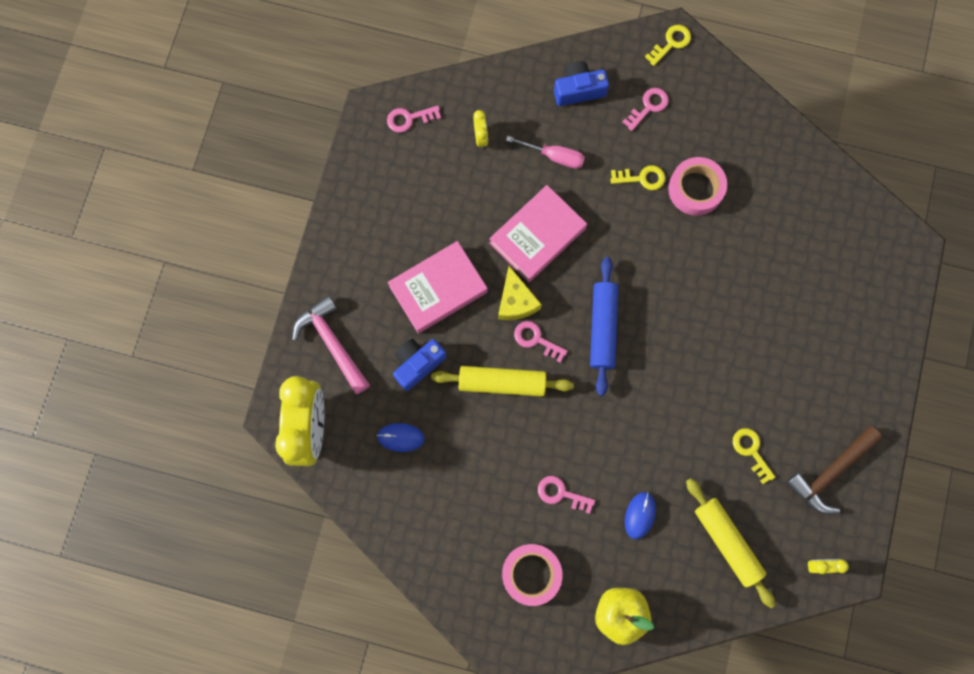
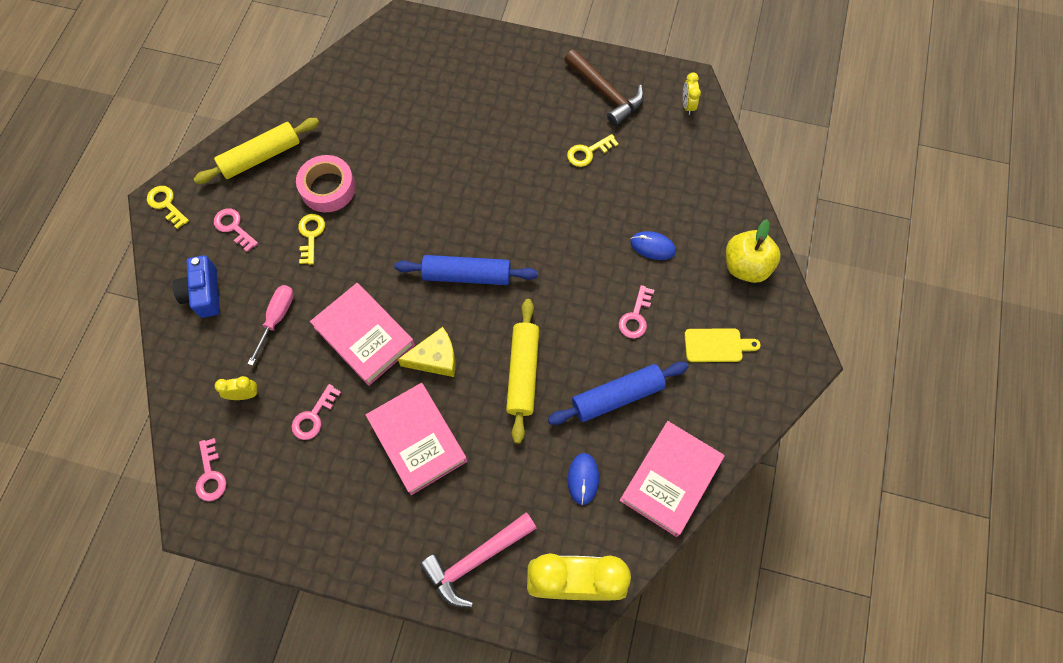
camera: 90 degrees left, 10 degrees down
(398, 518) = (670, 479): none -> pink book
(418, 364) = (501, 461): blue camera -> none
(478, 472) = (617, 396): none -> blue rolling pin
(531, 574) = (716, 345): pink tape -> yellow cutting board
(536, 339) = (477, 339): pink key -> pink key (313, 417)
(727, 542) = (672, 175): yellow rolling pin -> yellow rolling pin (261, 157)

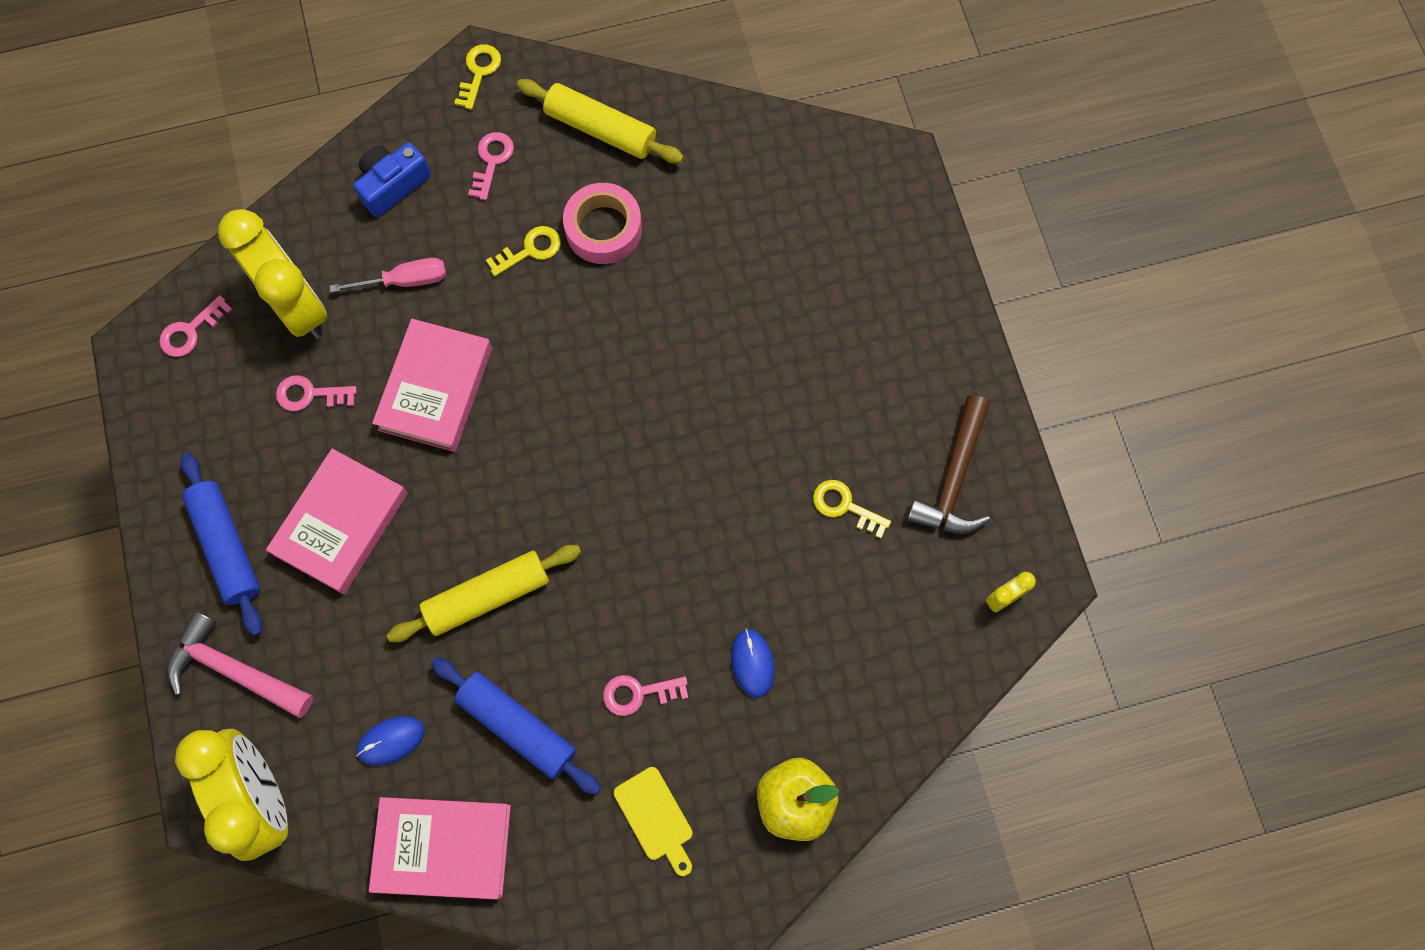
camera: 60 degrees right, 5 degrees up
(244, 395) = (297, 306): yellow clock -> yellow clock, size x2.48
(435, 358) = (451, 484): yellow cheese -> none
(467, 275) = (579, 457): blue rolling pin -> blue rolling pin (227, 546)

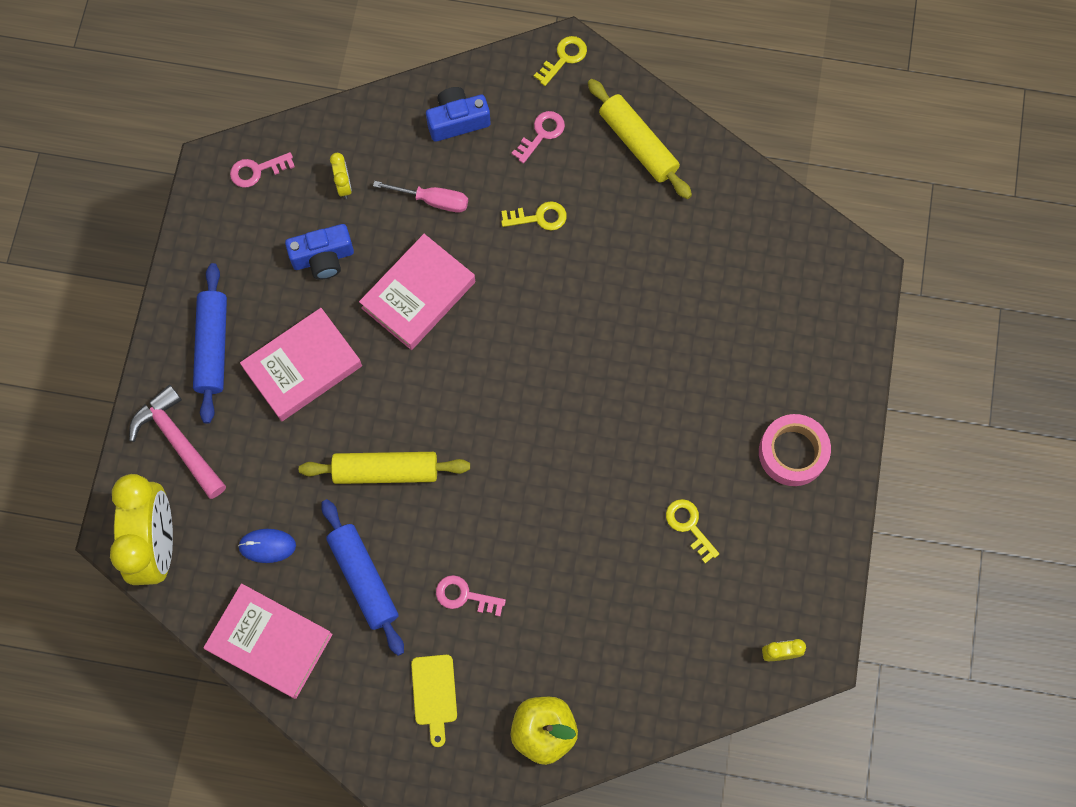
camera: 25 degrees right, 0 degrees up
(297, 306) = (344, 185): yellow clock -> yellow clock, size x0.40
(310, 394) = (323, 258): pink key -> blue camera
(603, 229) = (603, 225): pink tape -> pink tape (792, 452)
(752, 663) = (561, 613): blue mouse -> none
(953, 478) = (785, 543): brown hammer -> none

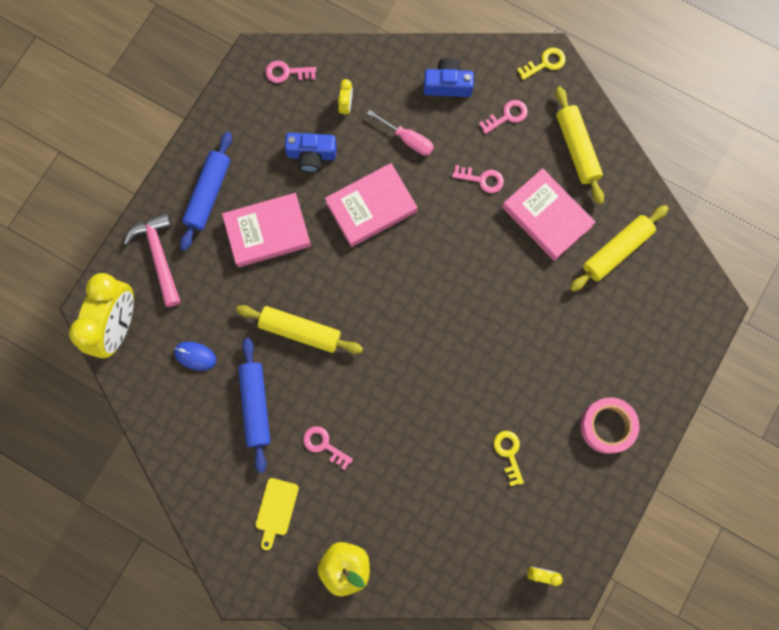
camera: 20 degrees right, 5 degrees up
(270, 642) = (172, 427): pink book -> pink book (547, 216)
(539, 217) = (482, 179): yellow key -> pink key
(728, 246) = (616, 251): none -> yellow rolling pin

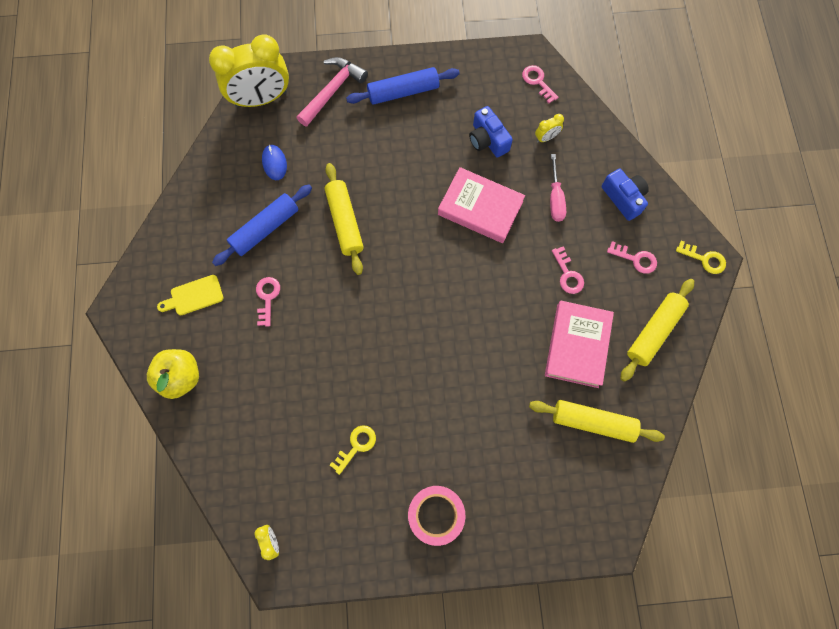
camera: 55 degrees right, 5 degrees down
(267, 232) = (405, 149): pink book -> none

